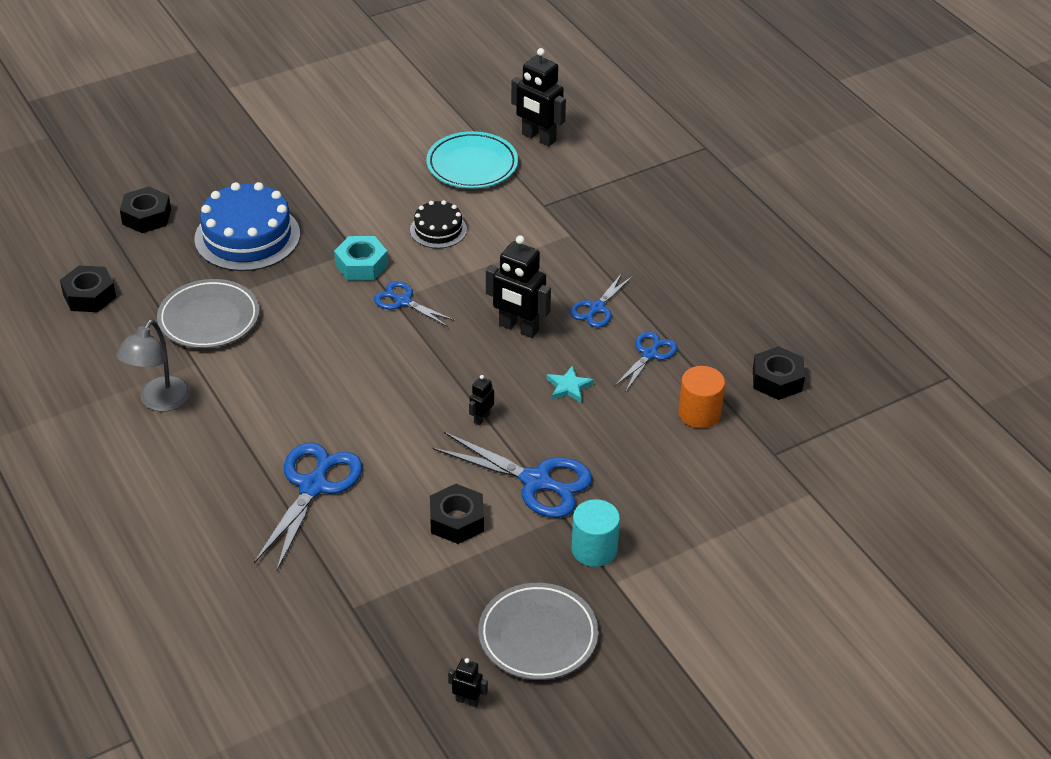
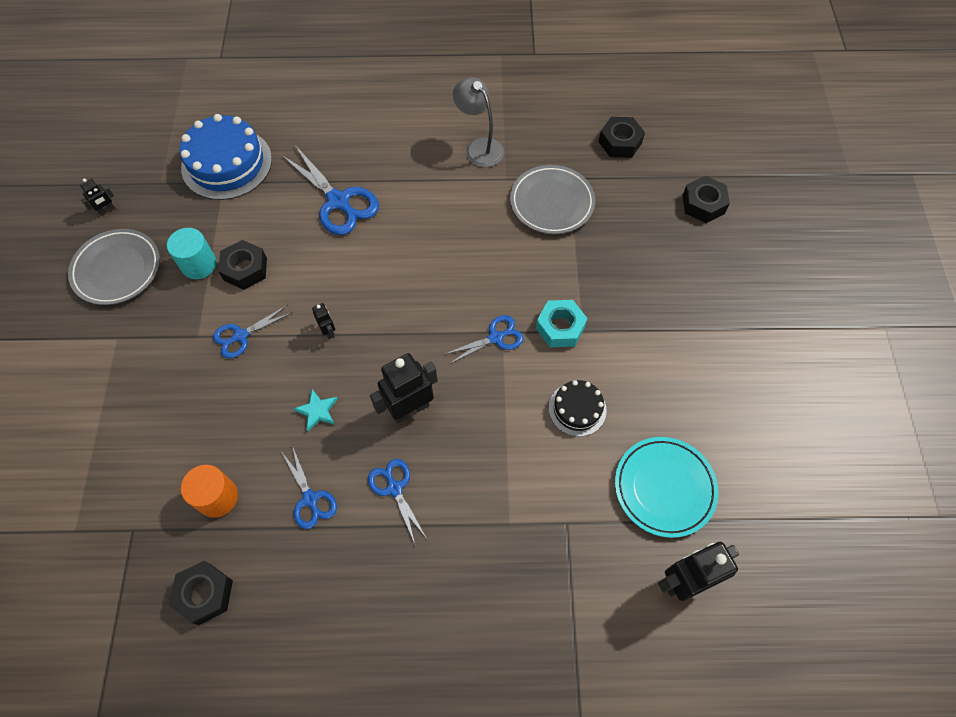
camera: 120 degrees right, 20 degrees up
(247, 236) = (642, 261): blue cake -> blue cake (227, 163)
(536, 481) = (241, 336): blue scissors -> blue scissors, size x0.58
(594, 549) = (153, 340): turquoise cylinder -> turquoise cylinder (199, 264)

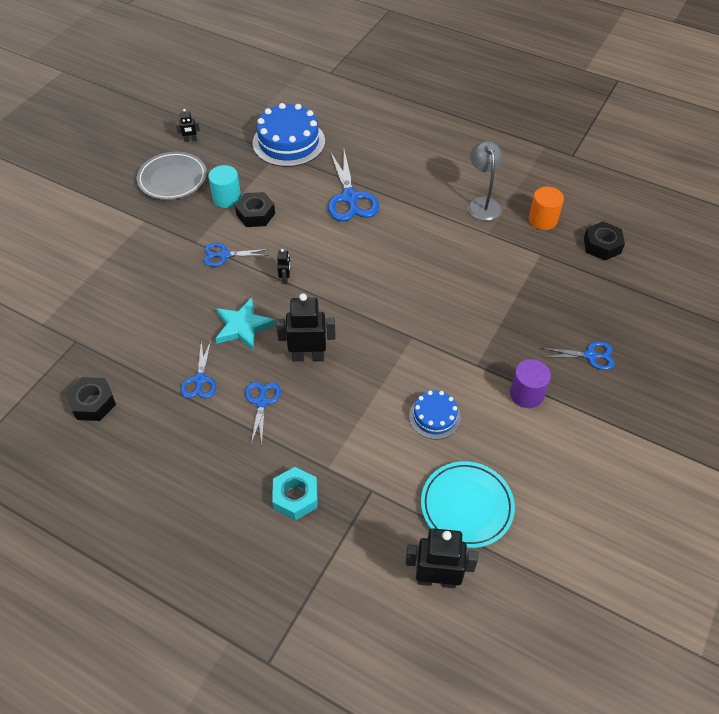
camera: 30 degrees right, 10 degrees down
(217, 497) = (141, 348): orange cylinder -> orange cylinder (542, 220)
(317, 411) = (243, 326): turquoise star -> turquoise star, size x1.69
(496, 337) = (405, 338): blue scissors -> blue scissors (590, 356)
(552, 202) = (514, 265): grey plate -> none
(560, 327) = (460, 354): turquoise nut -> turquoise nut (295, 497)
(577, 409) = (434, 417): black cake -> blue cake
(646, 338) = (526, 394): none -> purple cylinder
(703, 204) = (644, 319): black nut -> none

